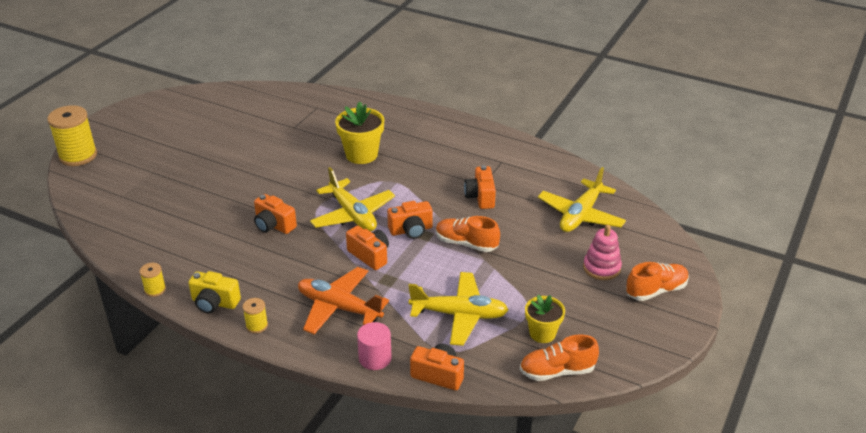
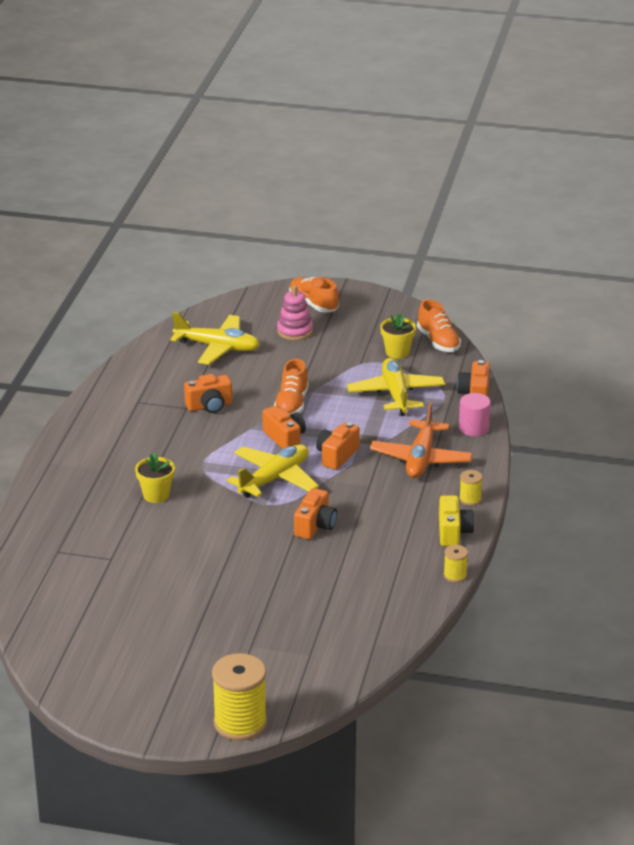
camera: 105 degrees left, 5 degrees down
(361, 154) = (156, 495): yellow flower pot -> yellow flower pot, size x0.66

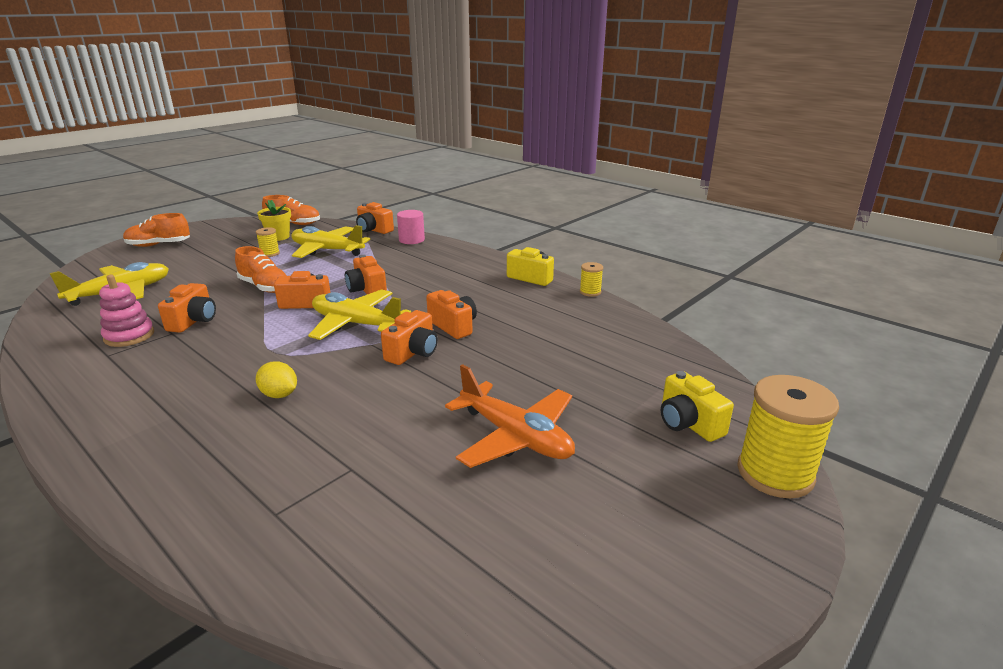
camera: 60 degrees left, 5 degrees down
(156, 495) = (279, 395): yellow flower pot -> yellow lemon
(257, 524) = (413, 352): none -> orange camera
(270, 677) = (688, 423): none -> yellow camera
(274, 479) = (356, 324): yellow plane -> yellow plane turned 45 degrees counterclockwise
(295, 331) = (174, 259): pink stacking toy -> pink stacking toy (129, 336)
(421, 459) = (421, 264): orange plane -> orange plane (515, 437)
(470, 499) = (496, 262): yellow spool -> yellow spool (270, 253)

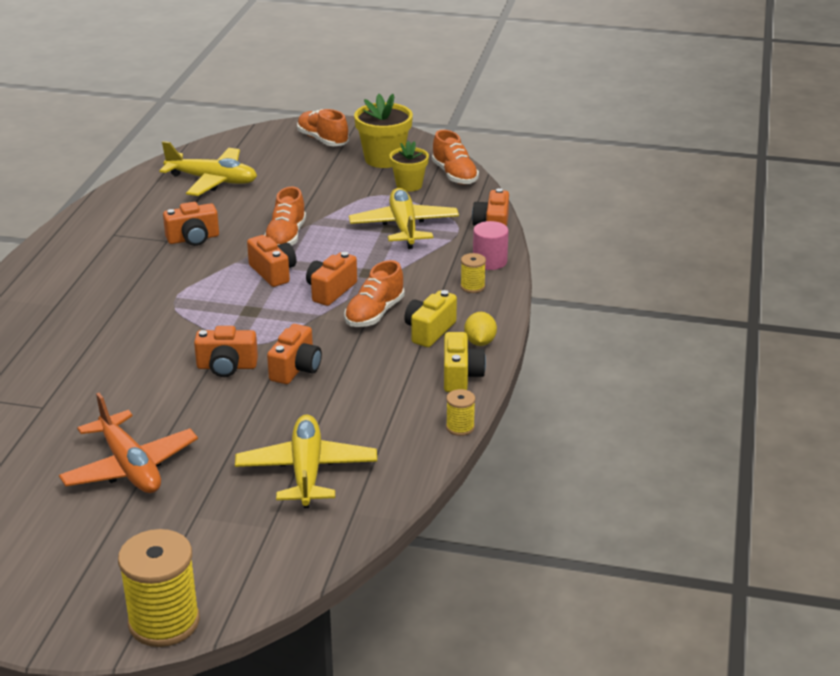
camera: 60 degrees right, 5 degrees up
(129, 336) = (147, 226): pink stacking toy -> none
(229, 235) = (384, 159): none -> yellow flower pot
(270, 253) = (362, 202): yellow spool -> yellow spool (472, 287)
(279, 395) = (113, 334): yellow lemon -> yellow lemon (480, 342)
(356, 324) = (255, 316): yellow plane -> yellow plane (307, 471)
(420, 284) = (374, 314): none -> orange shoe
(515, 437) = (130, 467): orange plane -> orange plane turned 45 degrees counterclockwise
(688, 423) = (214, 557): yellow camera -> yellow camera (429, 331)

